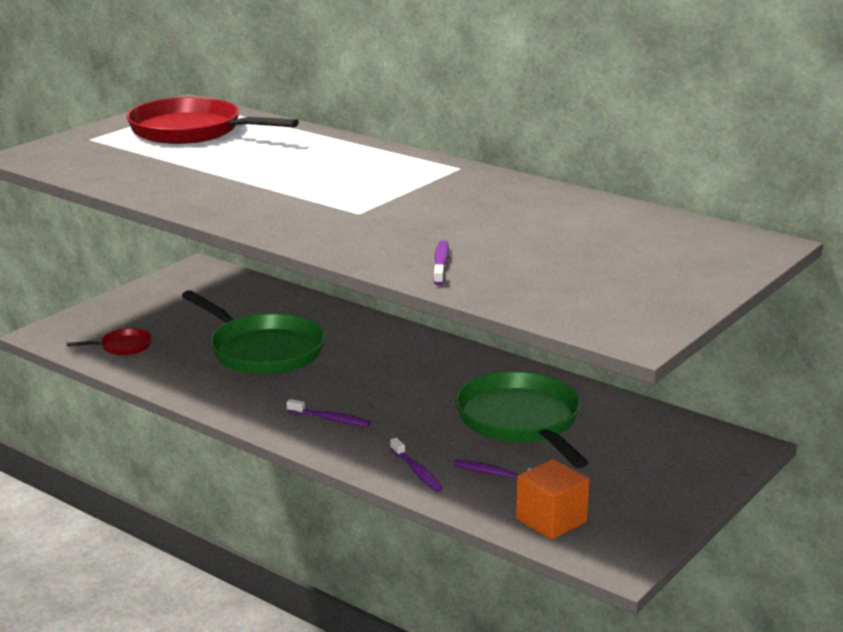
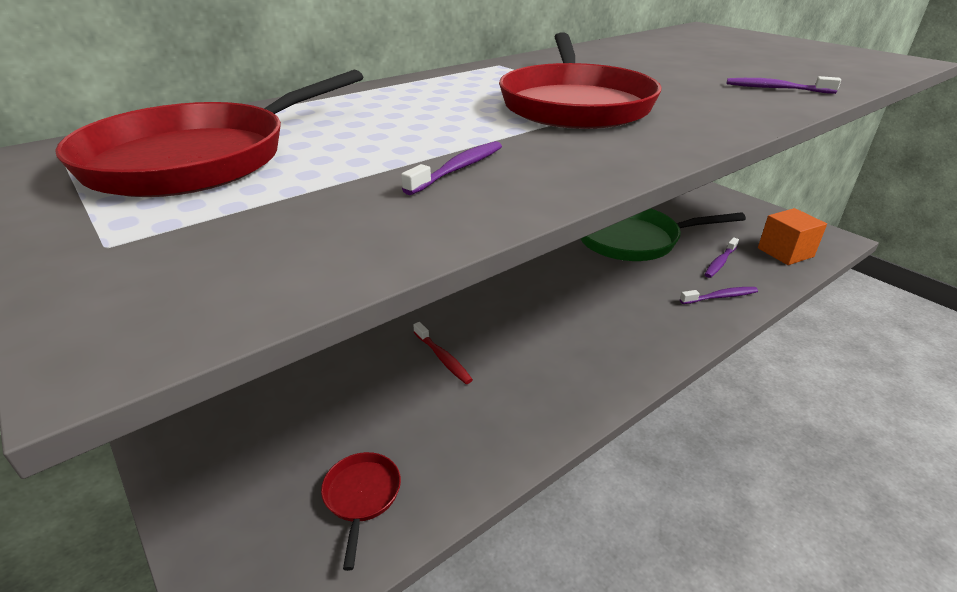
camera: 75 degrees left, 10 degrees up
(262, 350) = (443, 358): green pan -> red toothbrush
(330, 419) = (619, 330): purple toothbrush -> purple toothbrush (458, 169)
(343, 198) = (574, 104): none -> red pan

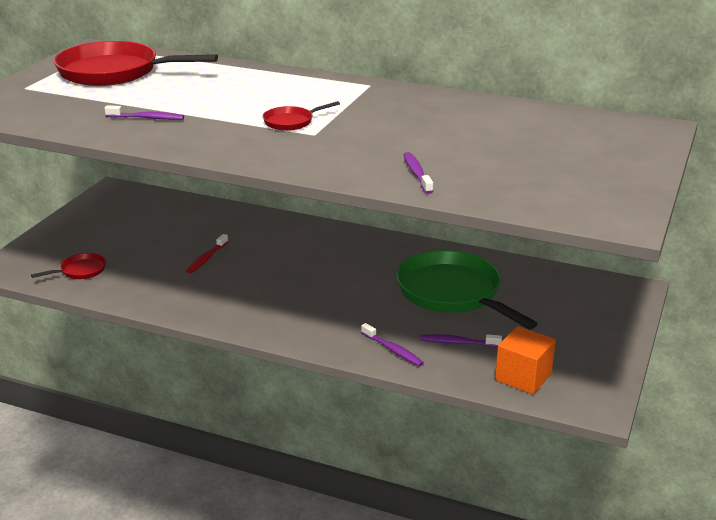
camera: 60 degrees right, 5 degrees down
(574, 104) = (291, 122): red pan -> red pan, size x0.44

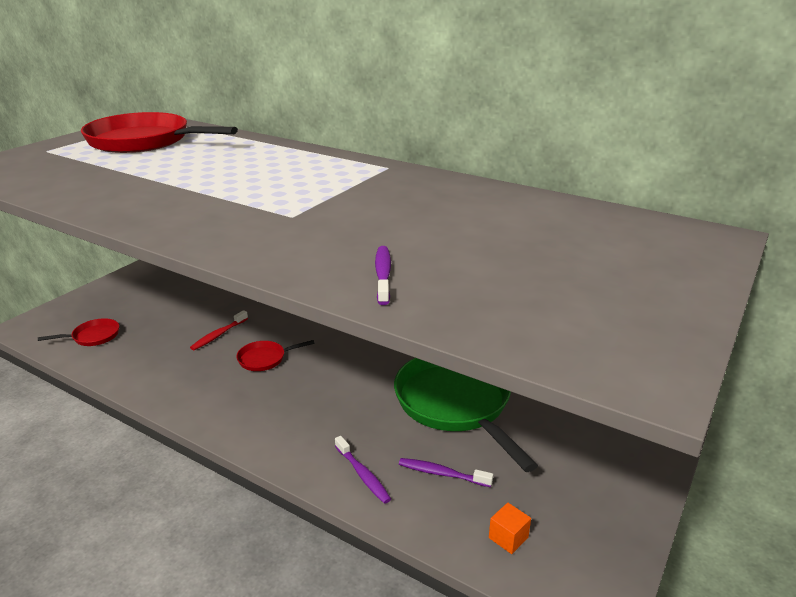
camera: 10 degrees right, 0 degrees up
(147, 118) = (131, 187): purple toothbrush -> none
(291, 122) = (277, 200): red pan -> red pan (265, 359)
(523, 377) = (508, 537): orange cube -> orange cube, size x0.54

